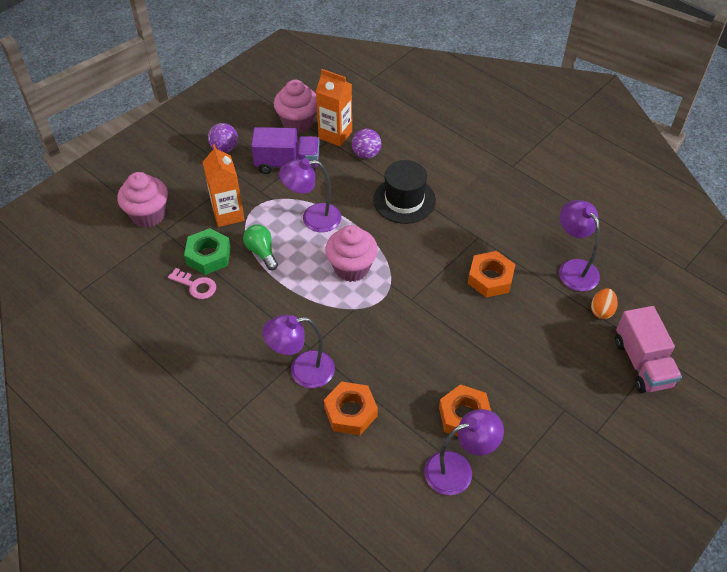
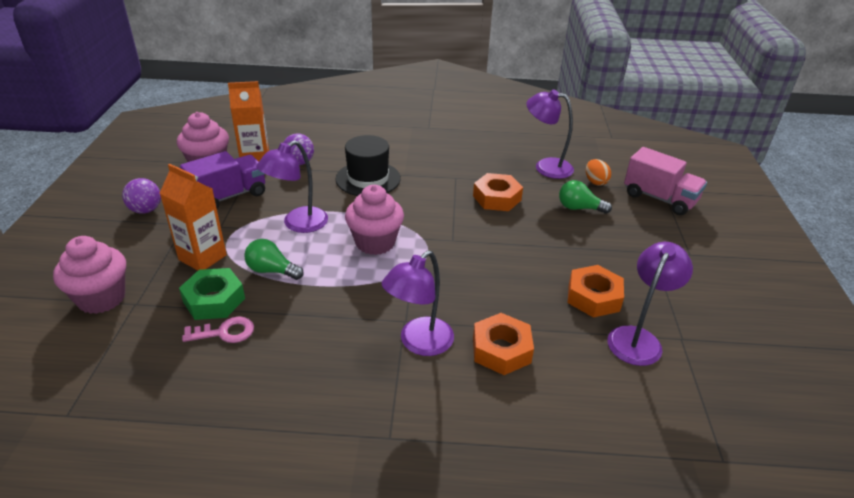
camera: 40 degrees left, 15 degrees down
(552, 329) = (579, 208): none -> green light bulb

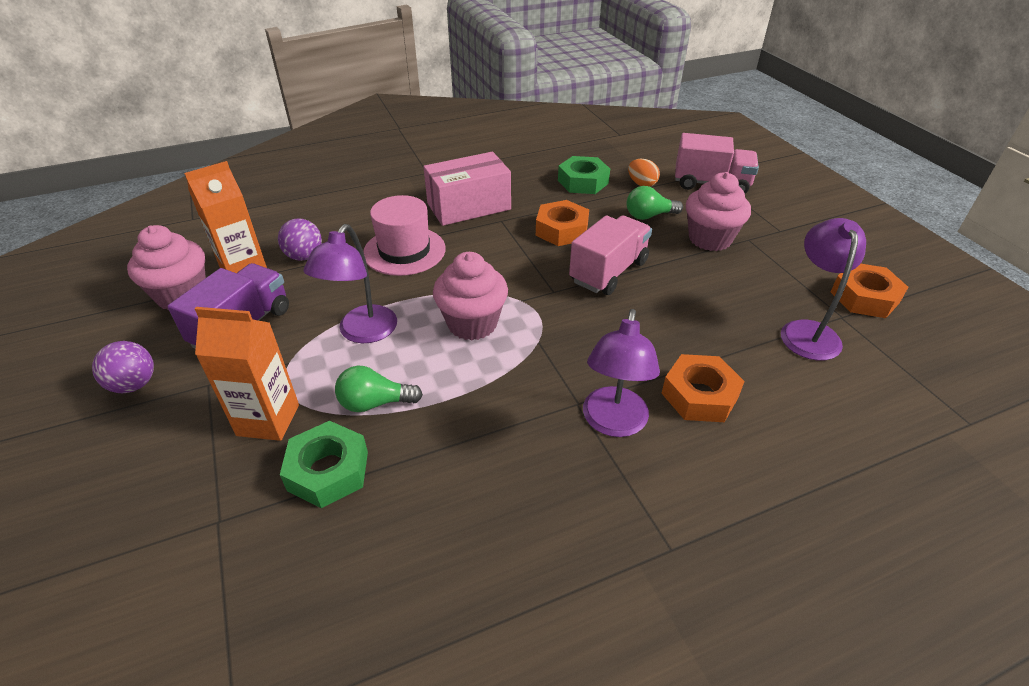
camera: 25 degrees left, 5 degrees up
(101, 298) = (159, 534): pink cupcake -> pink cupcake (710, 239)
(225, 332) = (376, 507): pink key -> none
(368, 179) = (404, 251): black hat -> pink hat
(439, 160) = (469, 206): none -> pink box
(507, 239) = (608, 272): none -> pink truck
(546, 166) = (583, 182): purple lamp -> green nut
(593, 297) = (736, 304): orange nut -> orange nut (864, 297)

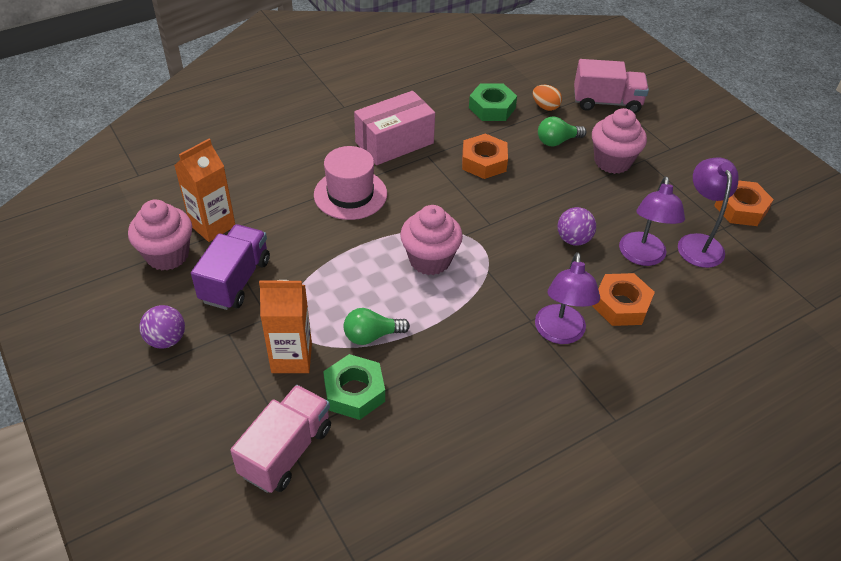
camera: 10 degrees left, 5 degrees up
(304, 256) = (262, 207): purple ball -> purple ball (573, 239)
(362, 333) = (340, 276): purple lamp -> purple lamp (642, 257)
(608, 272) = (532, 201): pink truck -> pink truck (286, 451)

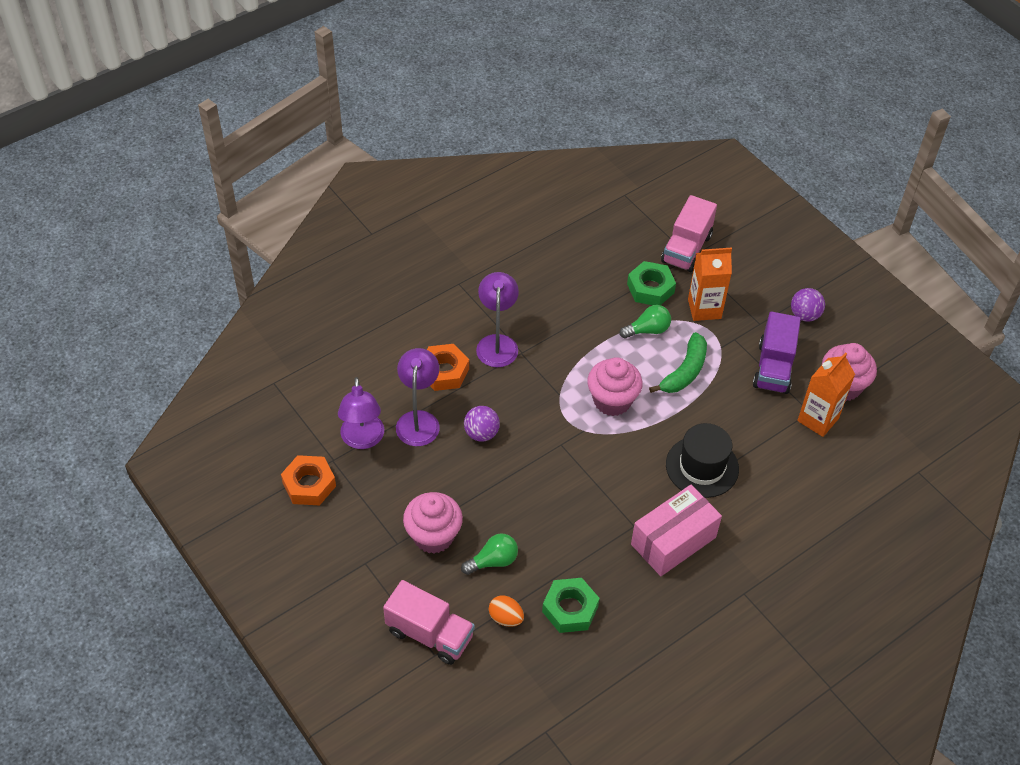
camera: 175 degrees right, 5 degrees up
(340, 284) = (684, 371): none -> green banana
(350, 194) = (702, 467): pink hat -> black hat
(484, 162) = (573, 522): orange nut -> none
(606, 102) = (430, 634): pink truck -> pink truck turned 150 degrees counterclockwise

